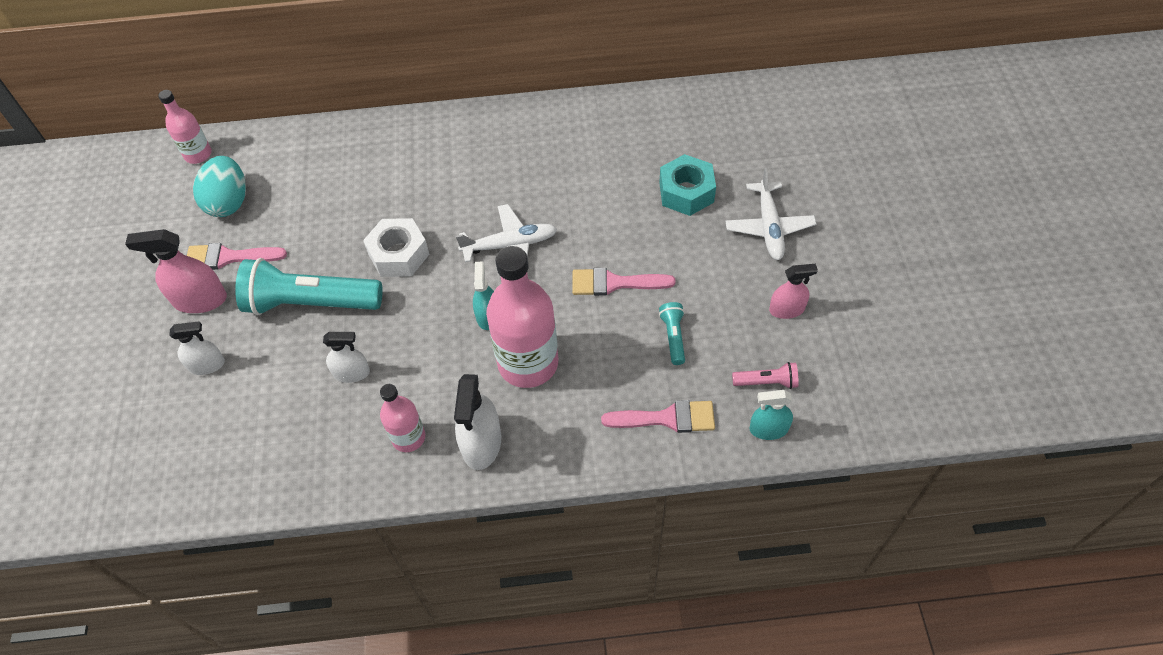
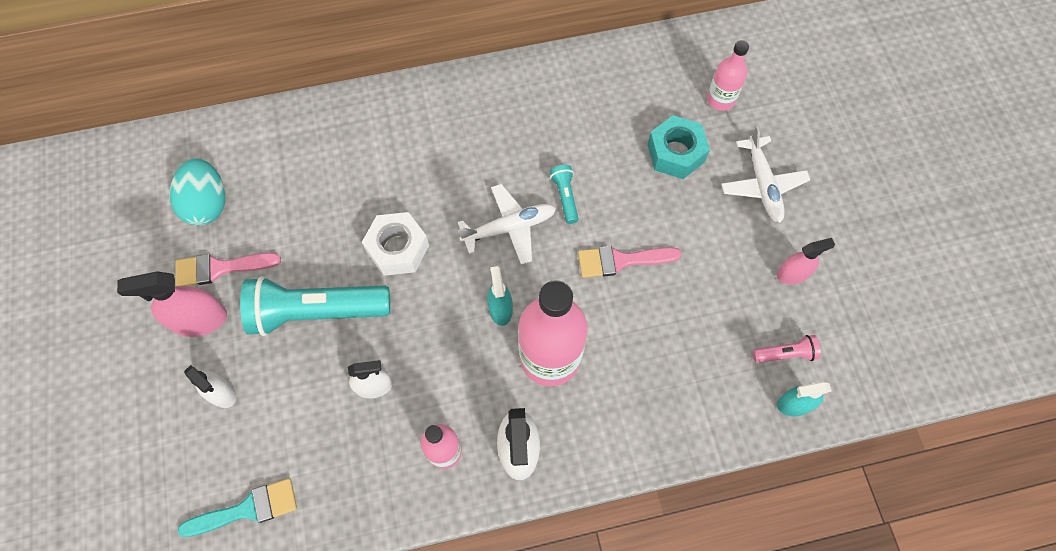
camera: 10 degrees left, 10 degrees up
(198, 154) = (163, 151): pink bottle -> pink bottle (720, 99)
(207, 365) = (221, 393): white spray bottle -> white spray bottle turned 60 degrees clockwise
(210, 469) = (248, 509): none -> turquoise brush
(667, 418) = (696, 403): pink brush -> none
(673, 337) = (688, 314): turquoise flashlight -> turquoise flashlight (565, 197)

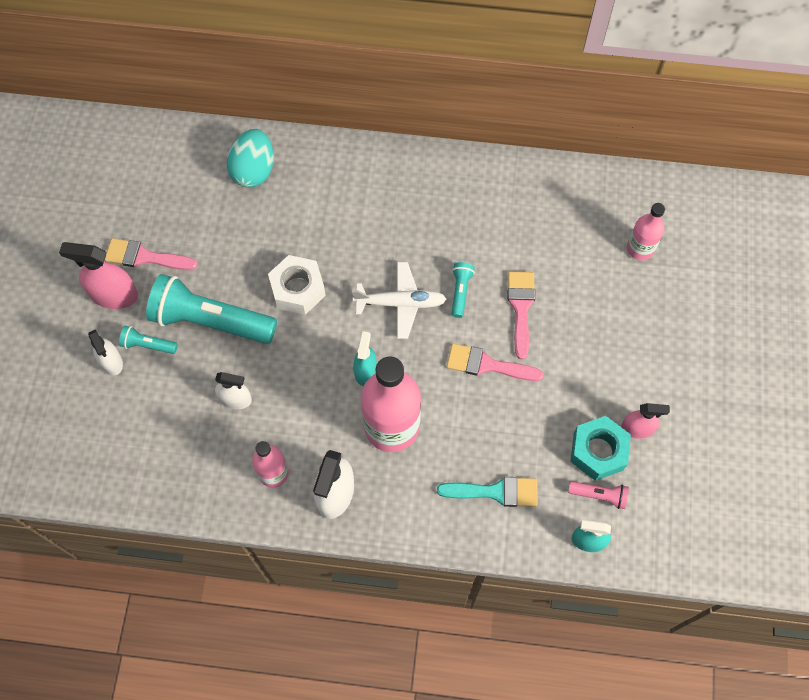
camera: 20 degrees right, 0 degrees up
(207, 204) = (153, 198): turquoise egg -> turquoise egg (254, 170)
(248, 509) = (101, 462): turquoise brush -> turquoise brush (495, 492)
(256, 361) = (148, 345): none -> turquoise flashlight
(631, 193) = (521, 308): none -> pink brush
(675, 153) = (577, 285): turquoise nut -> turquoise nut (598, 451)
(762, 184) = (645, 339): white plane -> none

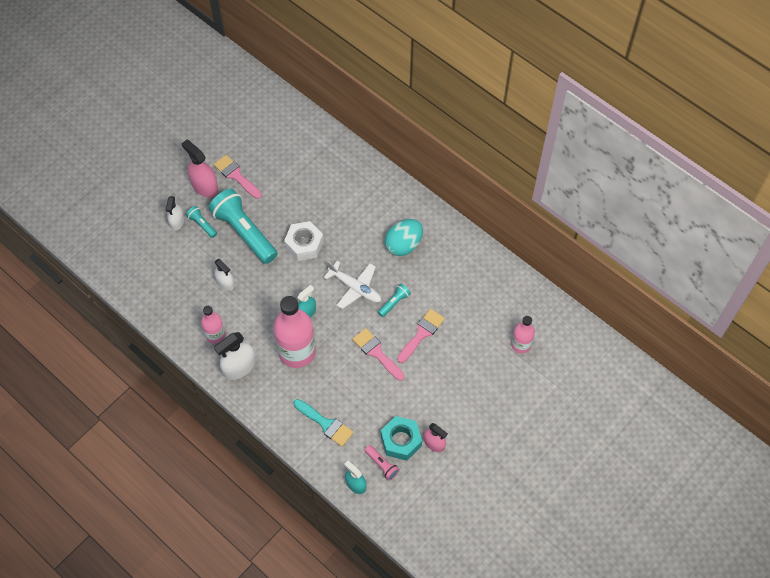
camera: 35 degrees right, 5 degrees down
(254, 170) = (331, 163): turquoise egg -> turquoise egg (403, 245)

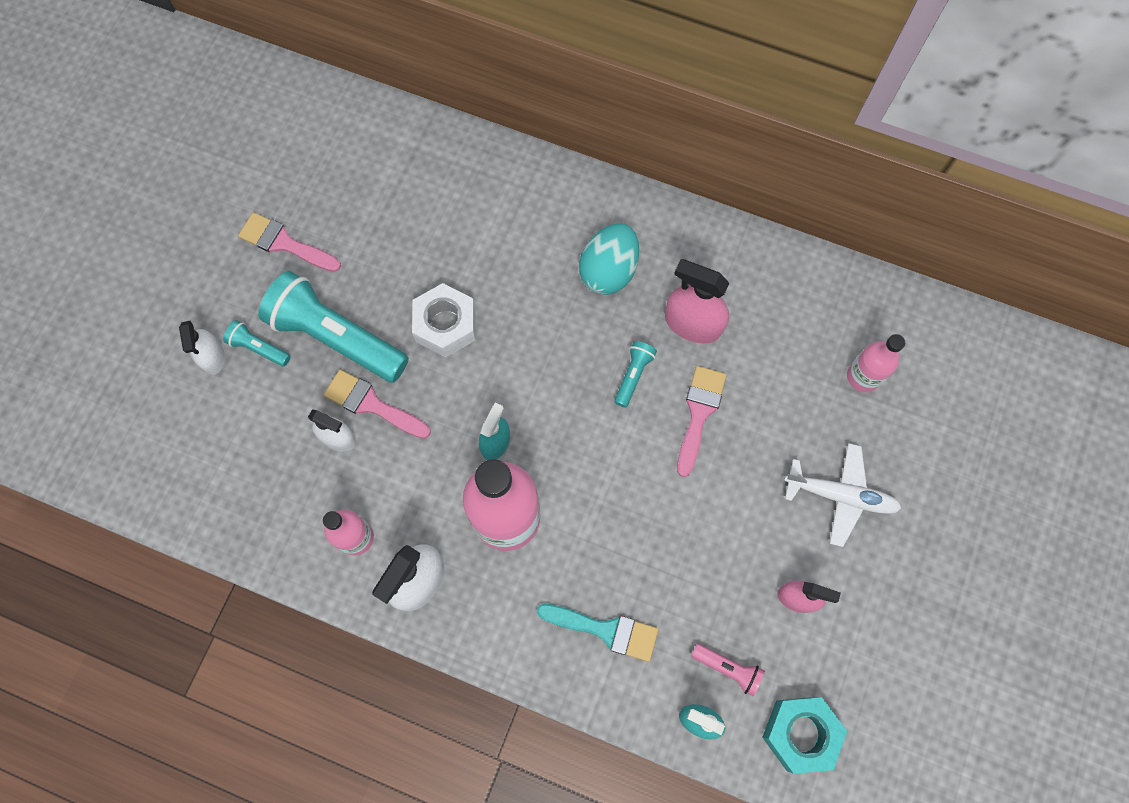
camera: 20 degrees left, 10 degrees up
(204, 186) = (238, 279): pink spray bottle -> pink spray bottle (693, 324)
(355, 287) = (559, 371): white plane -> white plane (840, 495)
(376, 352) = (639, 472): pink brush -> pink brush (372, 404)
(401, 441) = (741, 614): turquoise nut -> turquoise nut (800, 733)

